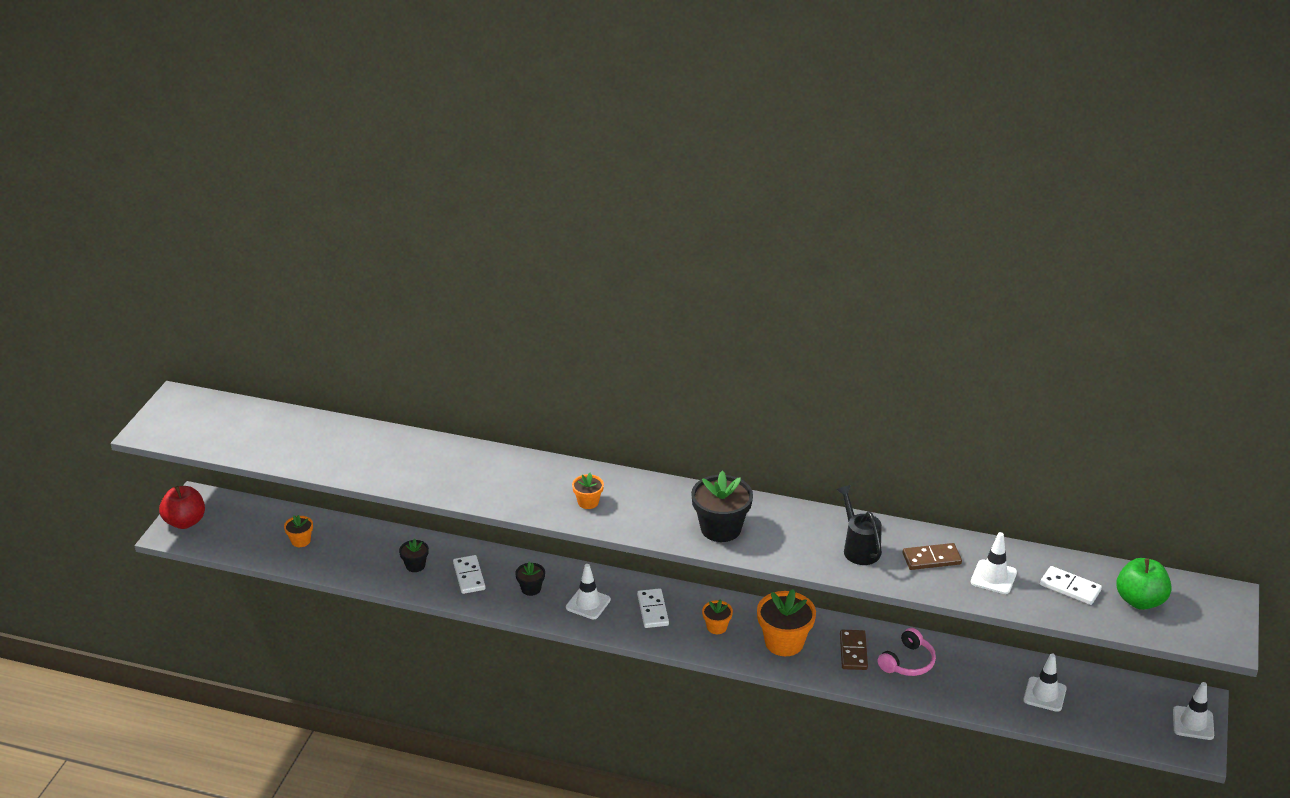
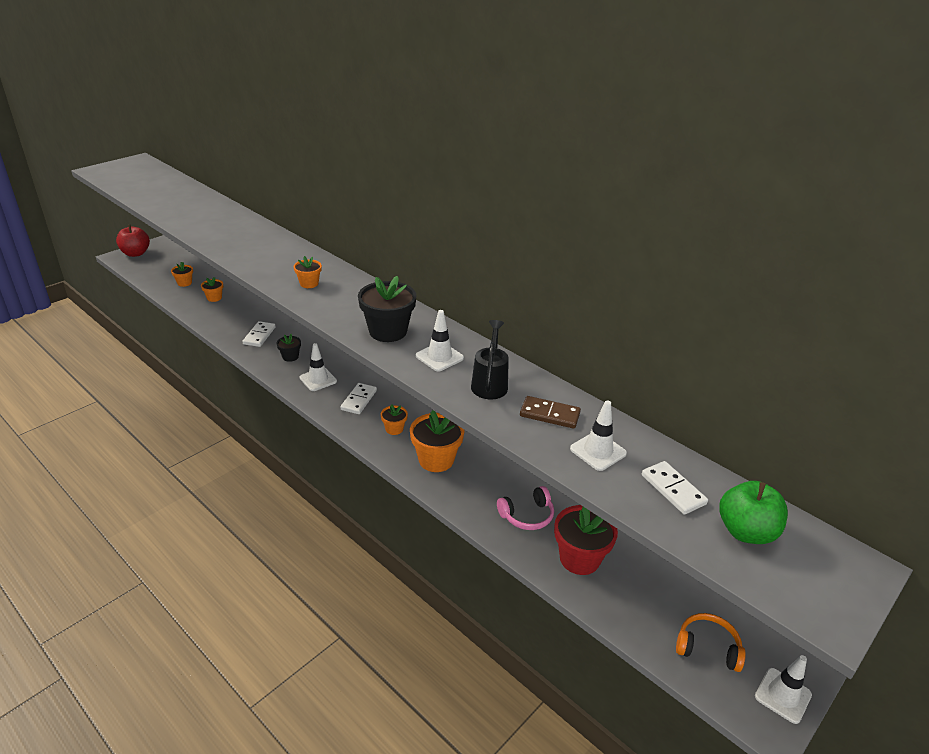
camera: 25 degrees right, 0 degrees up
(361, 548) = (214, 298): none -> orange flower pot
(415, 565) = (234, 318): black flower pot -> none
(853, 652) = (486, 488): brown domino -> none
(978, 682) = (579, 558): none -> red flower pot
(1044, 694) = (636, 597): white traffic cone -> white traffic cone (439, 357)
(1121, 711) = (707, 647): none -> orange headphones

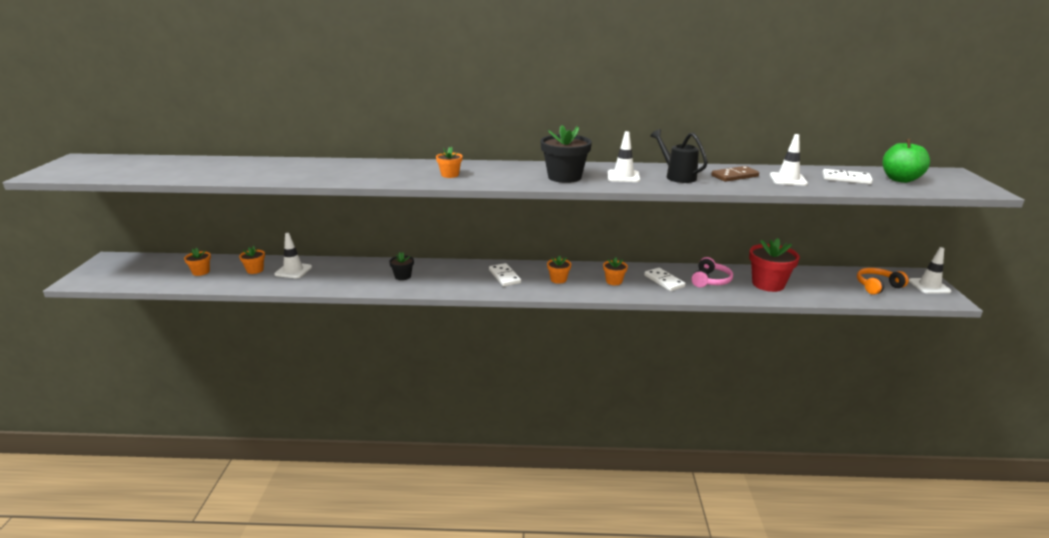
camera: 40 degrees left, 10 degrees down
(135, 253) = (95, 272): red apple -> none
(259, 335) = (349, 275): white domino -> white domino (664, 281)
(318, 379) = (452, 279): white traffic cone -> white traffic cone (293, 271)
(436, 460) = (614, 281): orange flower pot -> orange flower pot, size x0.53

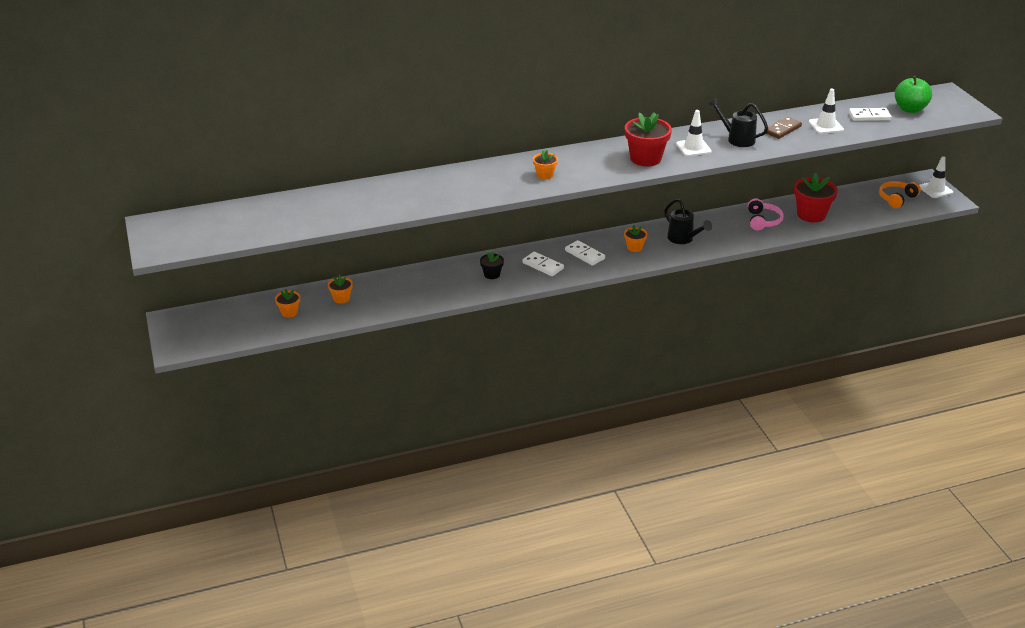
camera: 20 degrees left, 10 degrees up
(293, 271) = (380, 291): white traffic cone -> none
(564, 177) = (645, 158): black flower pot -> red flower pot
(614, 281) = (683, 239): orange flower pot -> black watering can
(664, 281) = (725, 230): white domino -> white domino (543, 265)

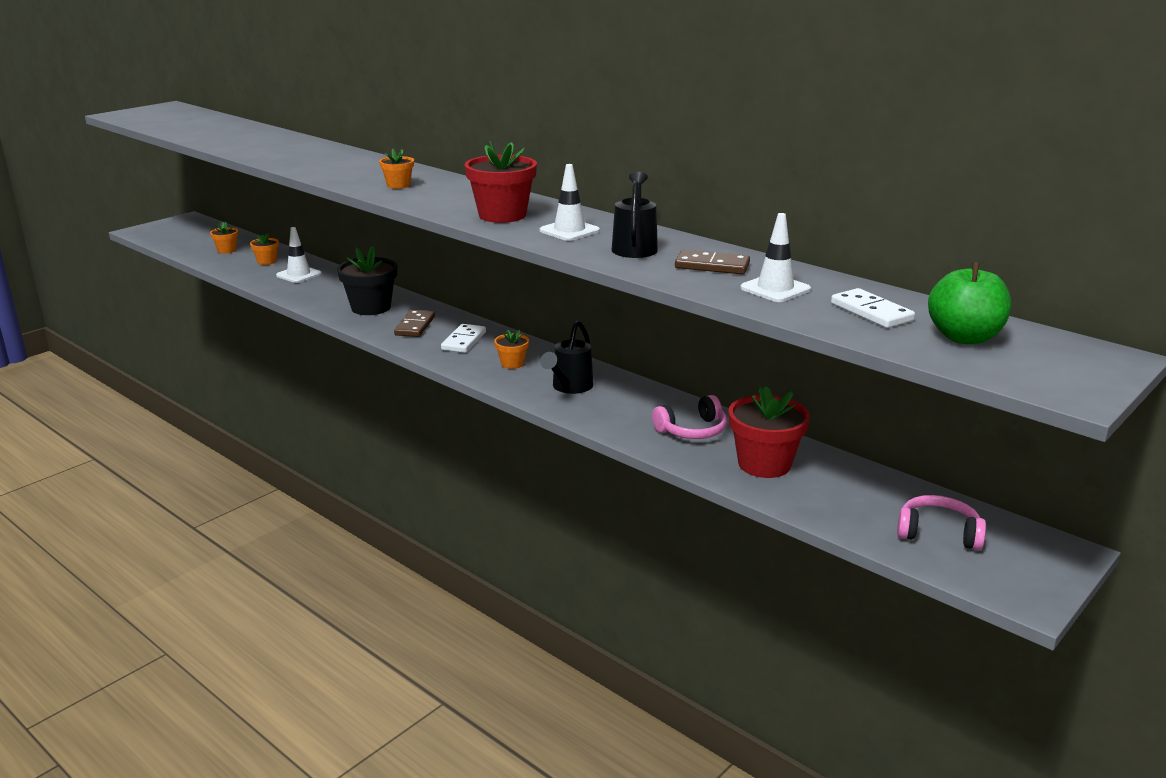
camera: 60 degrees right, 10 degrees down
(492, 274) = (371, 307): black flower pot -> black flower pot, size x1.90
(543, 265) = (415, 326): white domino -> brown domino
(896, 198) = (938, 533): orange headphones -> pink headphones
(935, 190) = (1040, 570): white traffic cone -> white traffic cone (299, 275)

